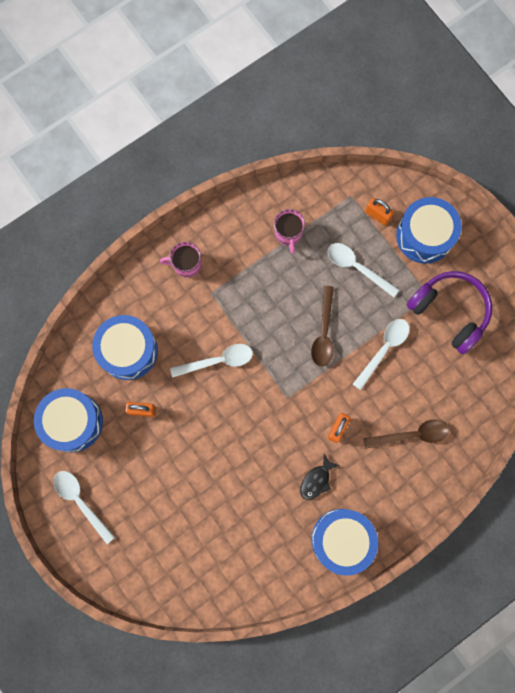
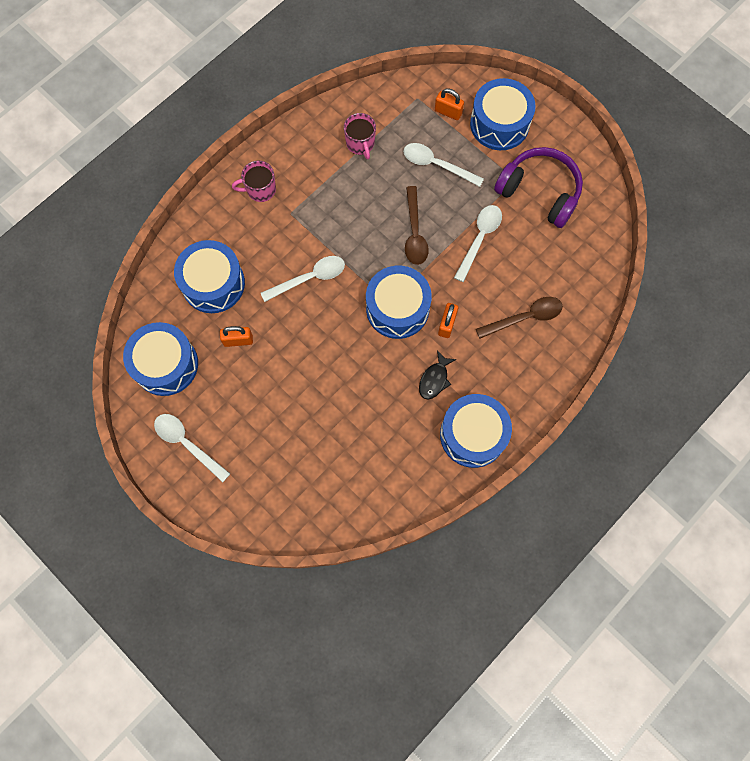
camera: 10 degrees left, 5 degrees down
(294, 405) = (397, 308): none -> blue drum

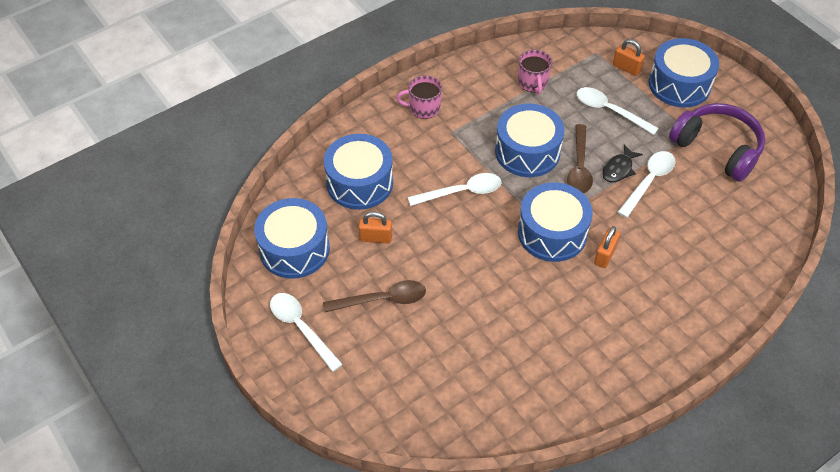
camera: 10 degrees right, 20 degrees down
(434, 379) = (585, 306): black fish -> black fish (618, 169)
(473, 435) = (623, 368): blue drum -> blue drum (527, 152)
(525, 318) = (692, 261): brown spoon -> brown spoon (382, 300)

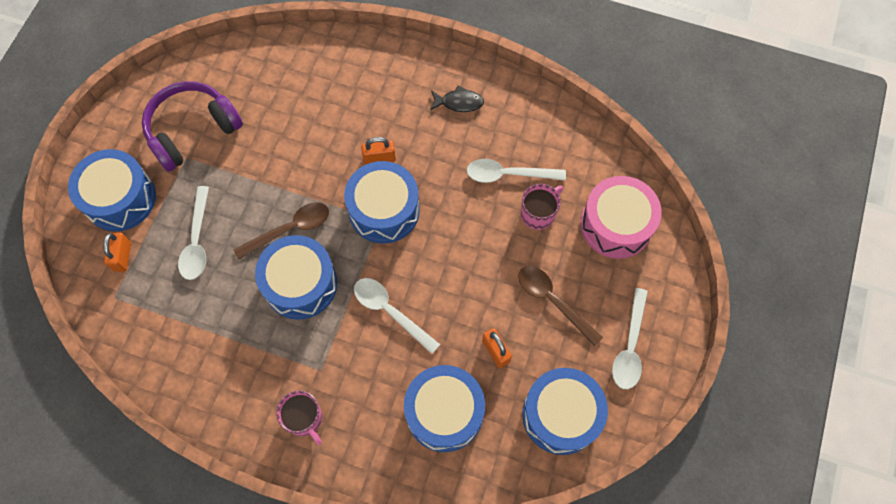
camera: 125 degrees left, 15 degrees up
(409, 392) = (616, 225): none -> pink drum
(532, 83) = (199, 333): pink mug -> pink mug (538, 214)
(618, 169) = (271, 196): black fish -> black fish (459, 102)
(648, 182) = (271, 165): white spoon -> white spoon (508, 174)
(717, 148) = (192, 130): purple headphones -> purple headphones turned 45 degrees clockwise

